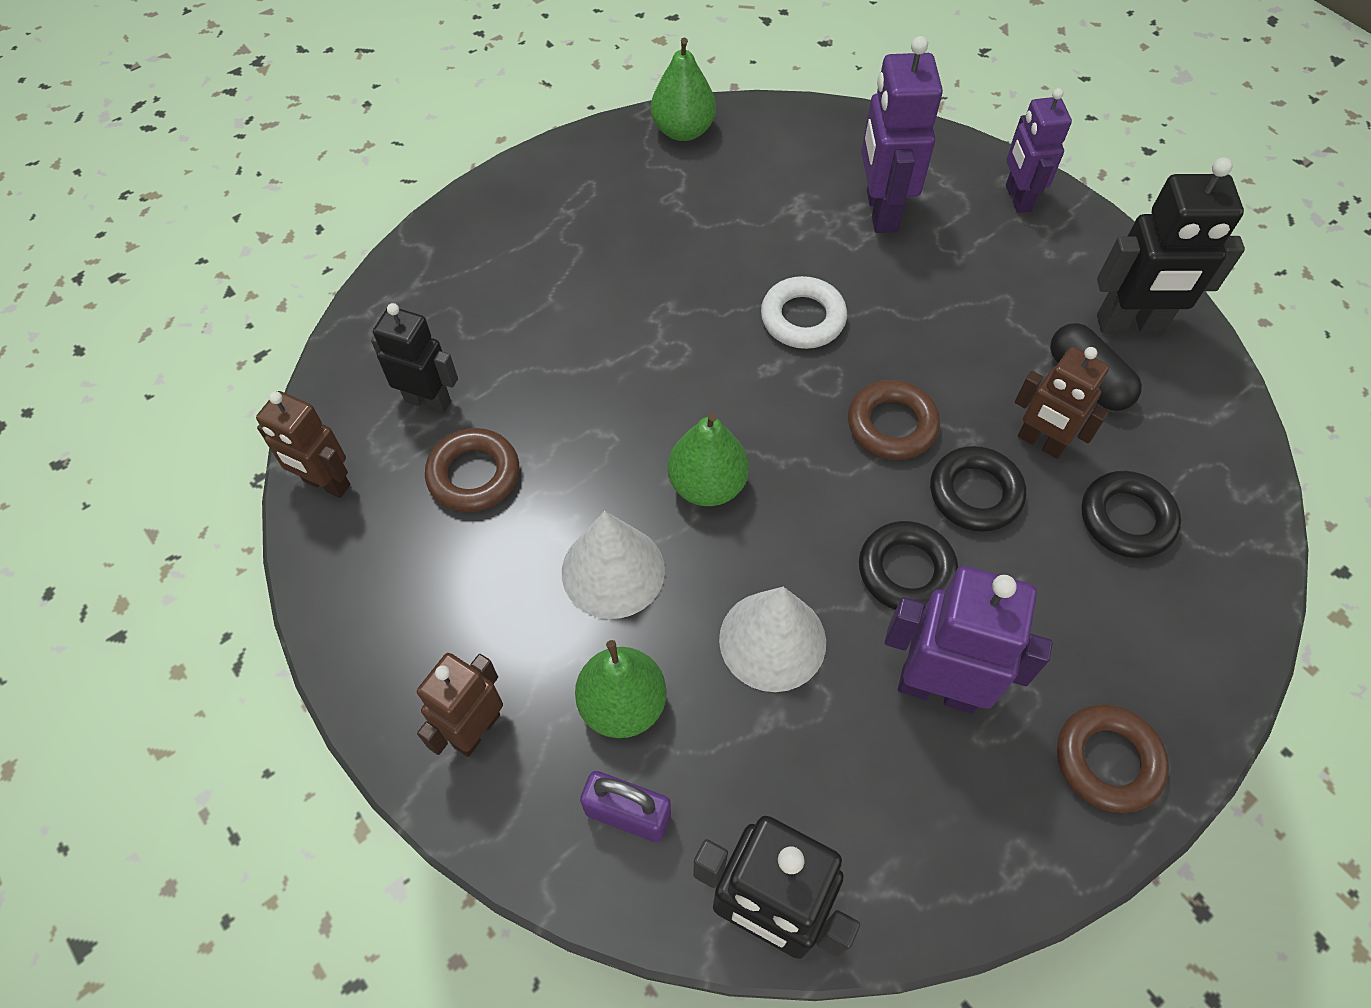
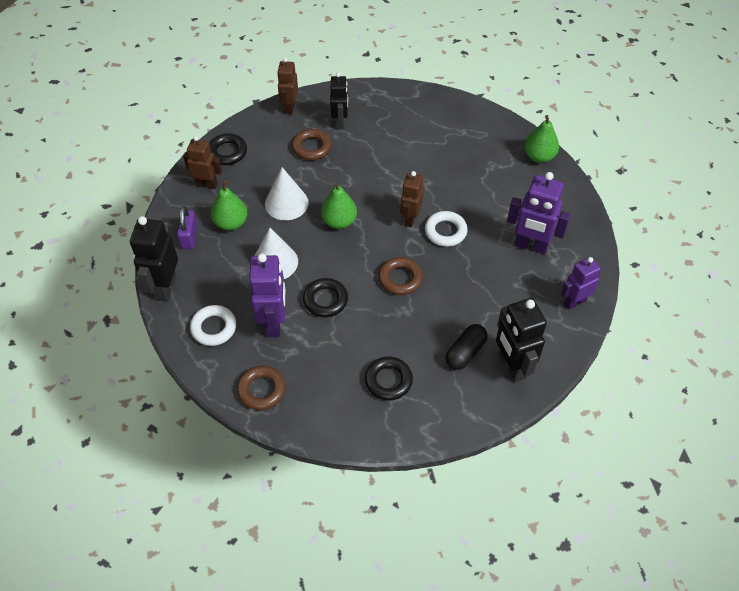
camera: 70 degrees right, 5 degrees down
(880, 211) = (530, 246): purple robot -> purple robot turned 135 degrees counterclockwise
(918, 823) = (214, 328): none -> white ring
(975, 493) = (376, 318): black ring -> black ring (227, 152)
(1040, 442) = (417, 339): brown robot -> brown robot (410, 219)

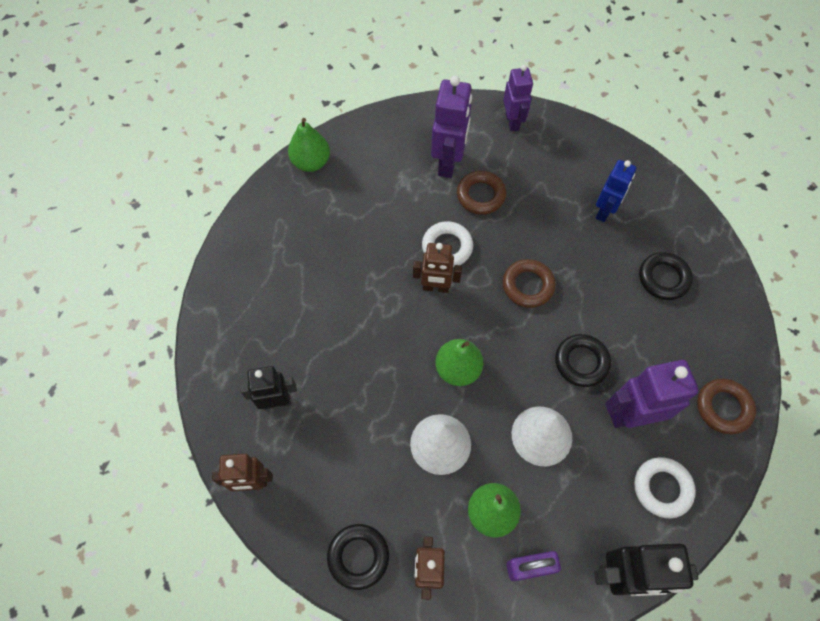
camera: 100 degrees left, 10 degrees up
(312, 147) = (331, 431): brown ring -> brown ring (480, 195)
(465, 352) = (604, 211): black capsule -> blue robot
(511, 366) = (607, 170): black robot -> none
(574, 302) = (512, 122): purple robot -> purple robot turned 150 degrees counterclockwise

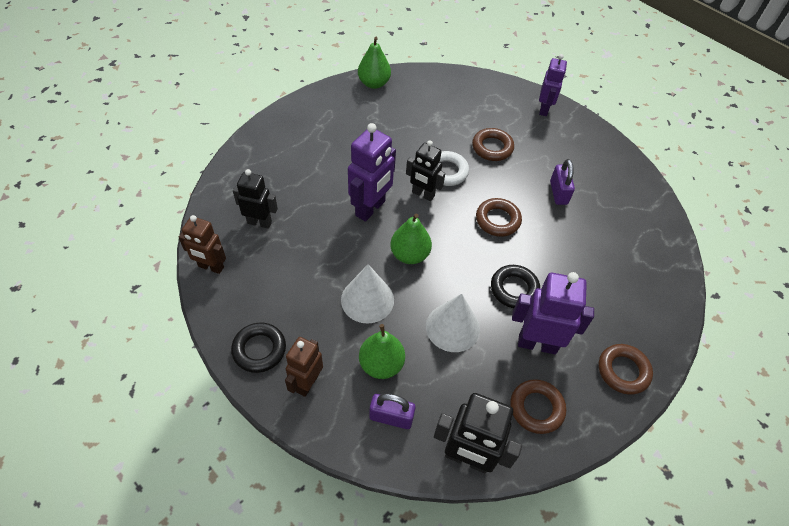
camera: 20 degrees right, 10 degrees down
(435, 287) = (423, 194): brown robot -> black robot
(448, 163) = (478, 118): purple robot -> purple robot (370, 208)
(574, 224) = (558, 193): none -> purple padlock
(604, 211) = (589, 193): blue robot -> none
(662, 488) = (536, 408): white ring -> brown ring
(663, 278) = (616, 257): black ring -> none

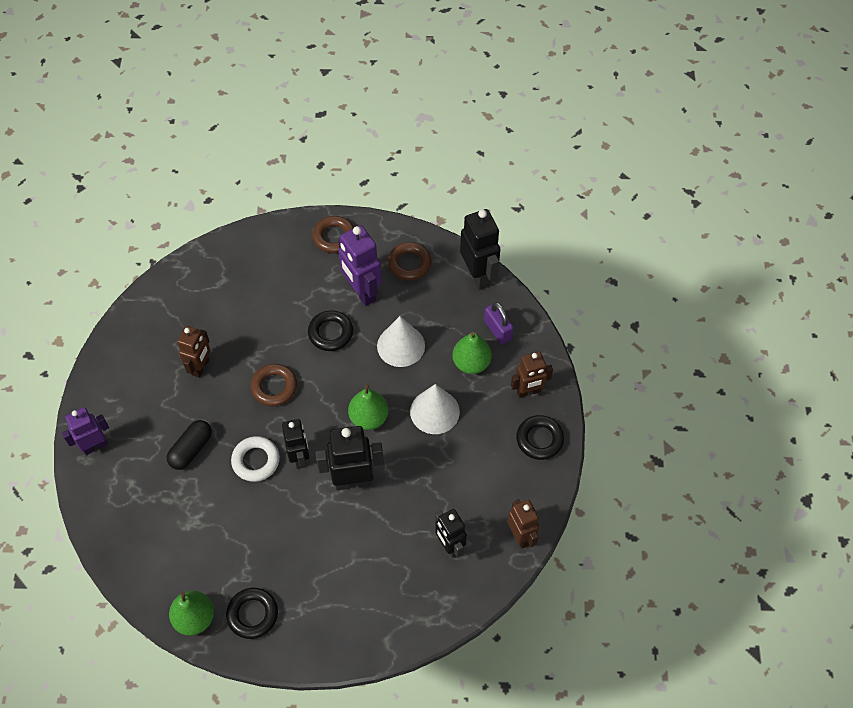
camera: 130 degrees left, 5 degrees up
(344, 105) = (252, 614): none -> black ring
(370, 208) = (353, 481): purple robot -> black robot
(492, 147) = (191, 449): brown ring -> black capsule
(558, 193) = (201, 367): purple padlock -> brown robot

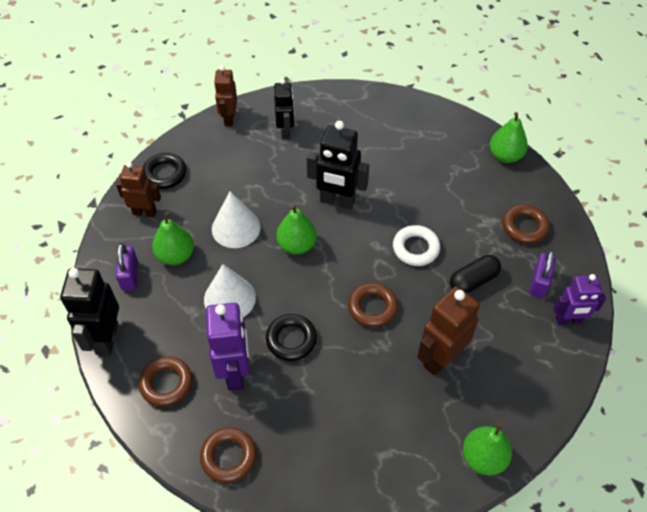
camera: 155 degrees left, 5 degrees down
(129, 473) = (539, 282): none -> purple padlock
(146, 307) = (483, 457): none -> green pear
(154, 530) = (524, 227): none -> brown ring
(201, 367) = (440, 358): brown robot -> brown robot, size x1.50
(252, 614) = (458, 143): black ring -> none
(299, 457) = (375, 236): black robot -> none

